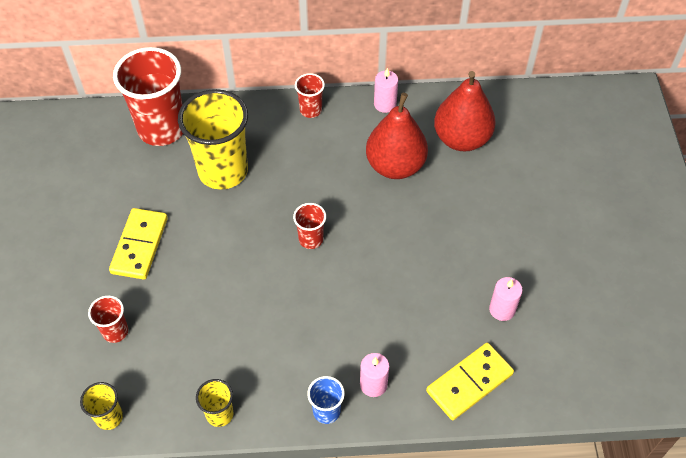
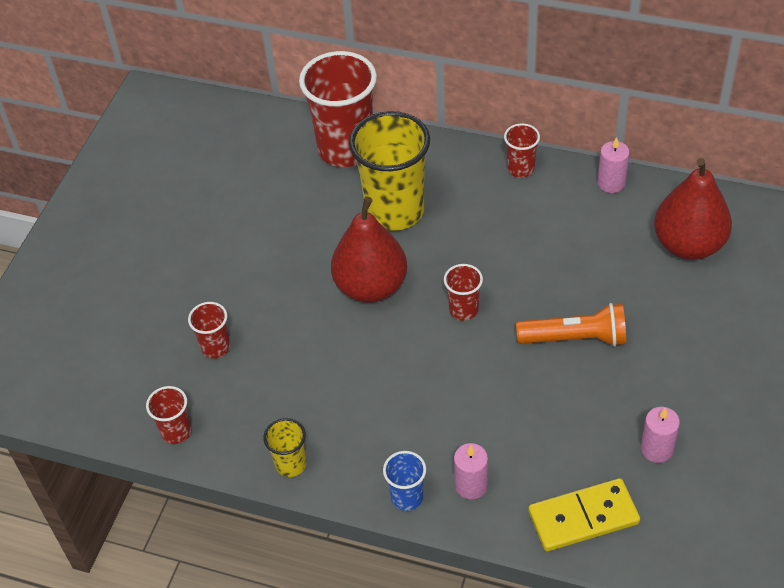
camera: 25 degrees right, 5 degrees down
(109, 417) = (176, 432): yellow cup -> red cup
(139, 245) = (274, 266): yellow domino -> none
(395, 166) = (595, 255): red pear -> red pear (371, 287)
(407, 238) = (575, 338): none -> orange flashlight

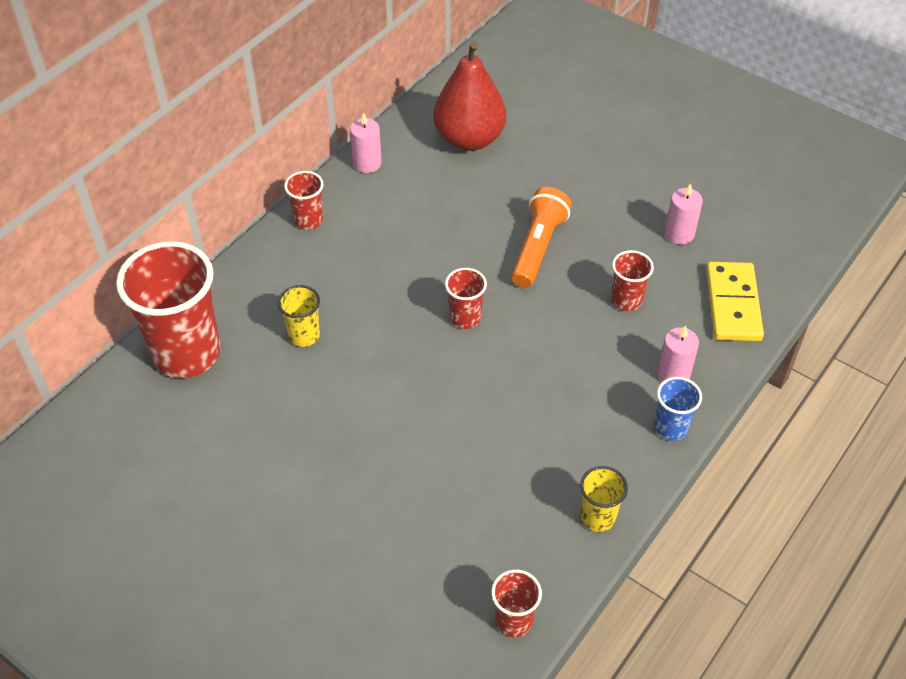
camera: 75 degrees left, 0 degrees up
(215, 347) = (410, 552): red cup -> red cup (626, 300)
(371, 287) = (397, 384): red pear -> none
(395, 211) = (304, 335): yellow cup -> yellow cup, size x0.47

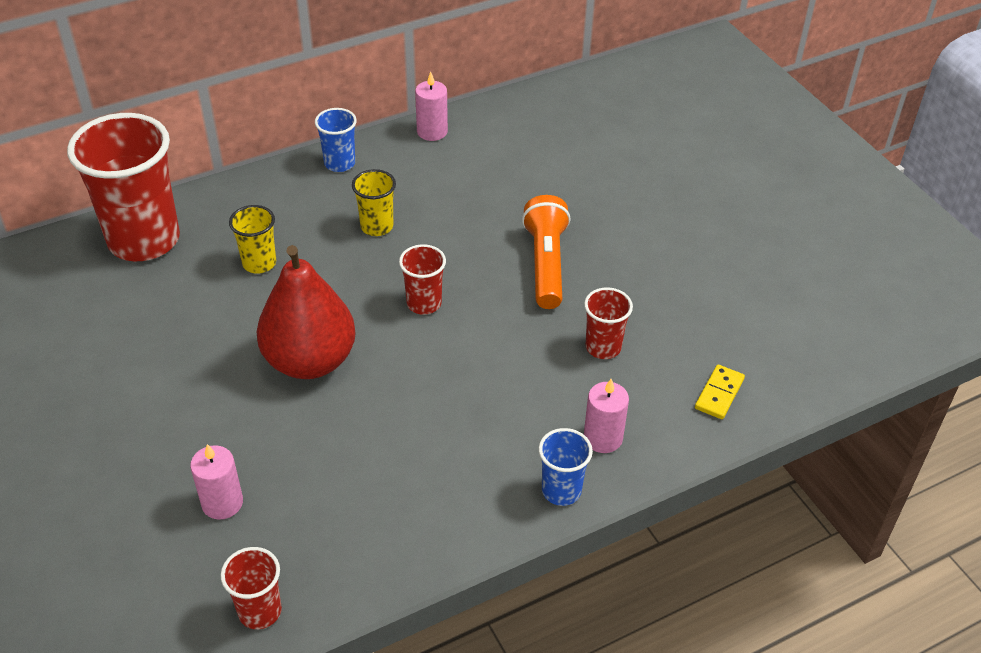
camera: 25 degrees right, 5 degrees down
(308, 220) = (339, 163): red cup -> blue cup
(469, 139) = (548, 141): red pear -> red pear (310, 361)
(538, 247) = (546, 264): orange flashlight -> orange flashlight turned 45 degrees counterclockwise
(598, 517) = (419, 547): yellow cup -> yellow cup (377, 226)
(679, 233) = (708, 303): pink candle -> pink candle (222, 503)
(733, 304) = (719, 394): yellow domino -> yellow domino, size x0.54

